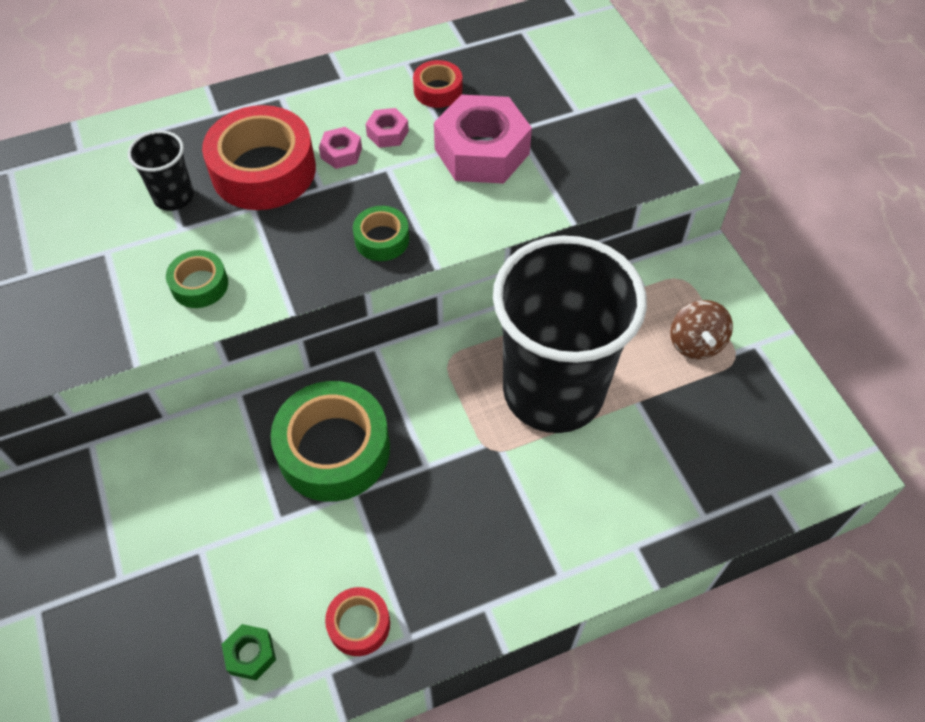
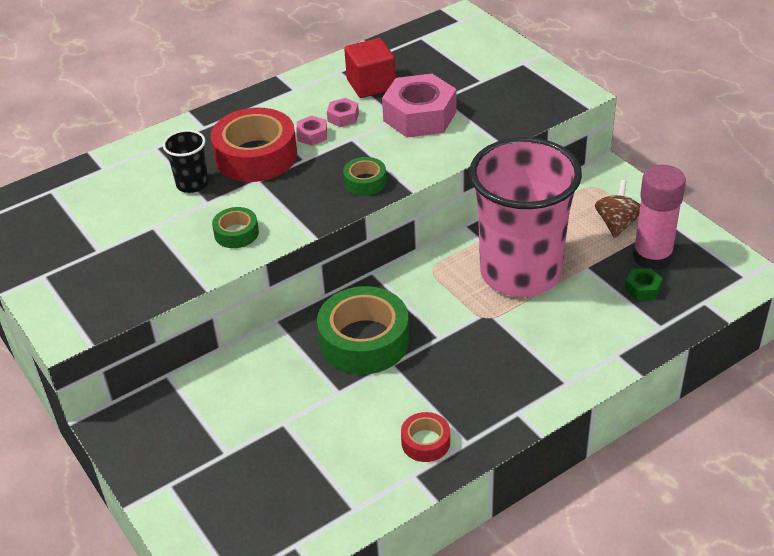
camera: 10 degrees left, 15 degrees down
(250, 654) = (349, 477): green nut -> green nut (643, 289)
(438, 90) = (371, 84): red tape -> red cube
(553, 391) = (520, 273): black cup -> pink cup
(695, 343) = (617, 224): brown spinning top -> brown spinning top turned 150 degrees counterclockwise
(725, 404) = (652, 257): none -> pink glue stick

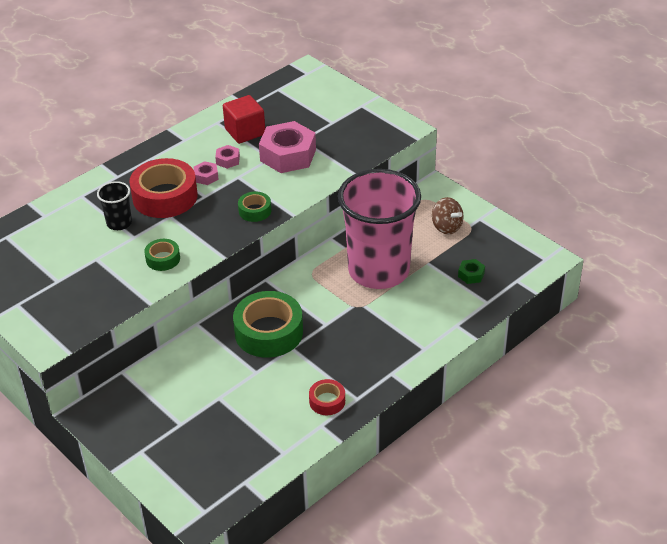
camera: 10 degrees left, 0 degrees up
(617, 224) = (446, 227): brown spinning top -> brown spinning top turned 135 degrees clockwise
(652, 257) = (475, 250): pink glue stick -> none

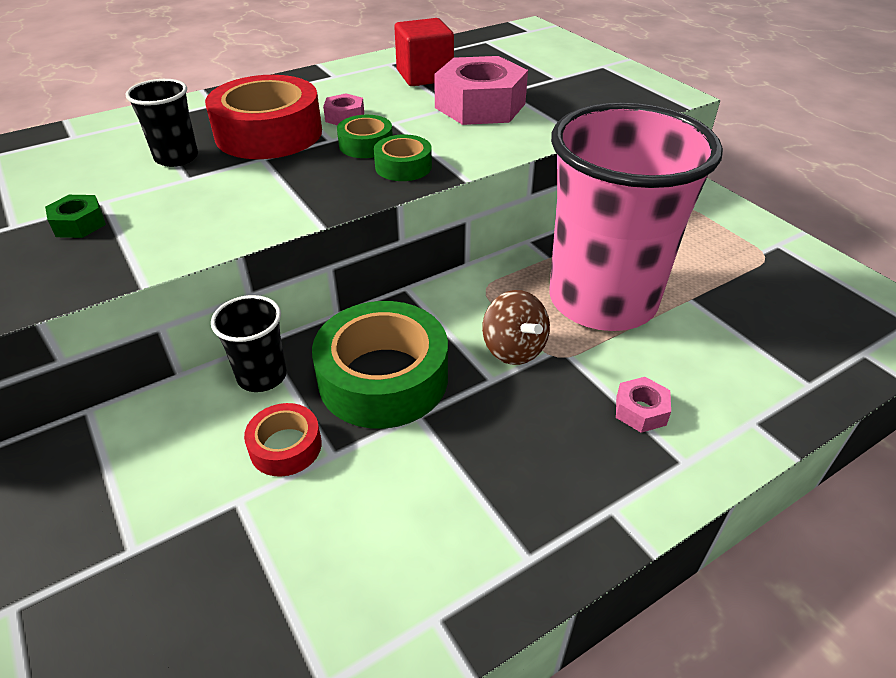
camera: 10 degrees right, 0 degrees up
(163, 259) = (213, 215): green tape -> green tape (366, 145)
(204, 341) = (262, 376): none -> black cup
(228, 160) = (386, 102): pink nut -> pink nut (640, 411)
(327, 401) = (461, 553): red tape -> red tape (285, 446)
(446, 227) = (722, 249): brown spinning top -> brown spinning top (513, 349)
(471, 275) = (772, 330): green nut -> green nut (79, 224)

